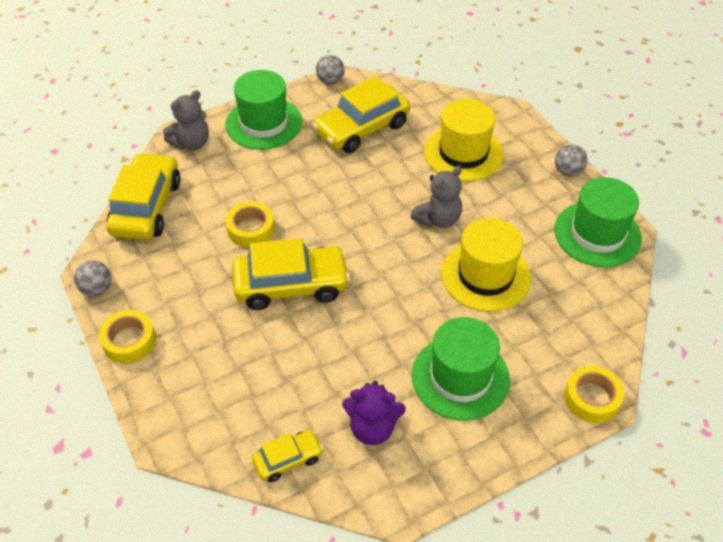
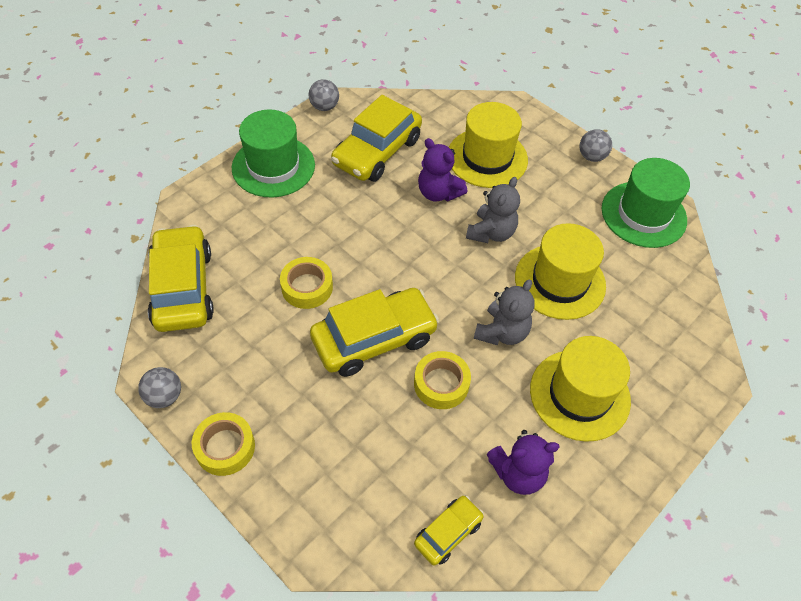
camera: 20 degrees left, 5 degrees up
(191, 143) = (204, 204): grey teddy bear -> grey teddy bear (502, 332)
(403, 174) = (438, 193): none -> purple teddy bear
(460, 377) = (579, 395): green hat -> yellow hat
(591, 398) = (706, 383): yellow tape -> yellow tape (441, 384)

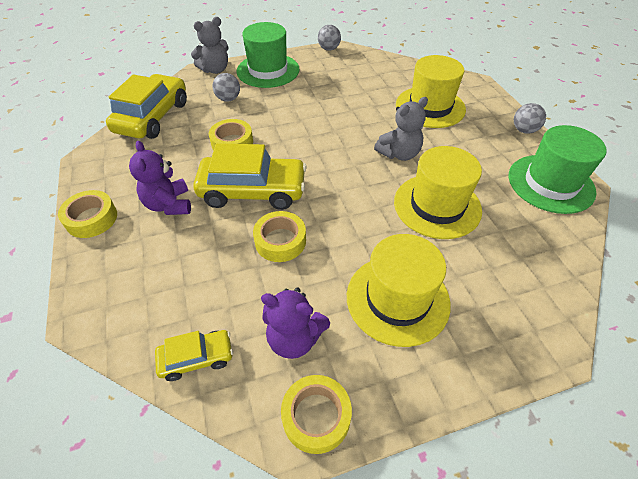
camera: 30 degrees right, 5 degrees down
(164, 396) = (84, 173): grey ball -> grey ball (228, 99)
(377, 152) = (346, 81): yellow car -> none
(438, 193) = (374, 117): purple teddy bear -> purple teddy bear (169, 205)
(502, 332) = (359, 224): grey teddy bear -> grey teddy bear (215, 70)
(577, 529) = (316, 416): none -> yellow tape

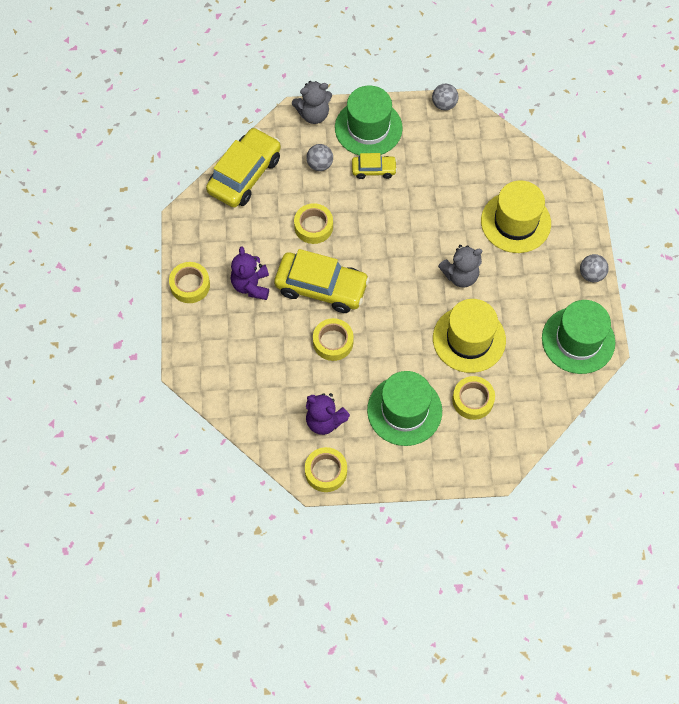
camera: 15 degrees right, 15 degrees up
(197, 358) = (259, 418): yellow car -> yellow car (374, 170)
(397, 299) = (404, 410): yellow hat -> green hat
(475, 267) = (473, 400): none -> yellow tape

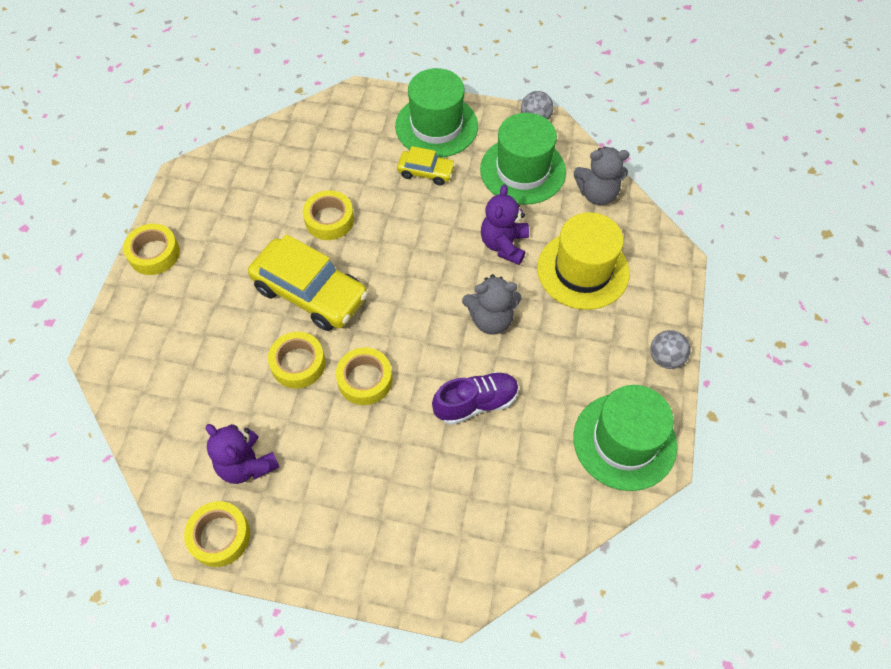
camera: 15 degrees right, 5 degrees down
(245, 174) = (273, 145): yellow car -> none
(251, 285) = (226, 271): purple teddy bear -> purple teddy bear (504, 245)
(313, 114) = (378, 99): grey teddy bear -> grey teddy bear (597, 194)
(320, 164) = (364, 153): grey ball -> none
(404, 410) = (357, 478): green hat -> green hat (522, 170)
(469, 339) = (476, 403): yellow hat -> purple shoe
(473, 400) = (454, 487): yellow tape -> yellow tape (365, 380)

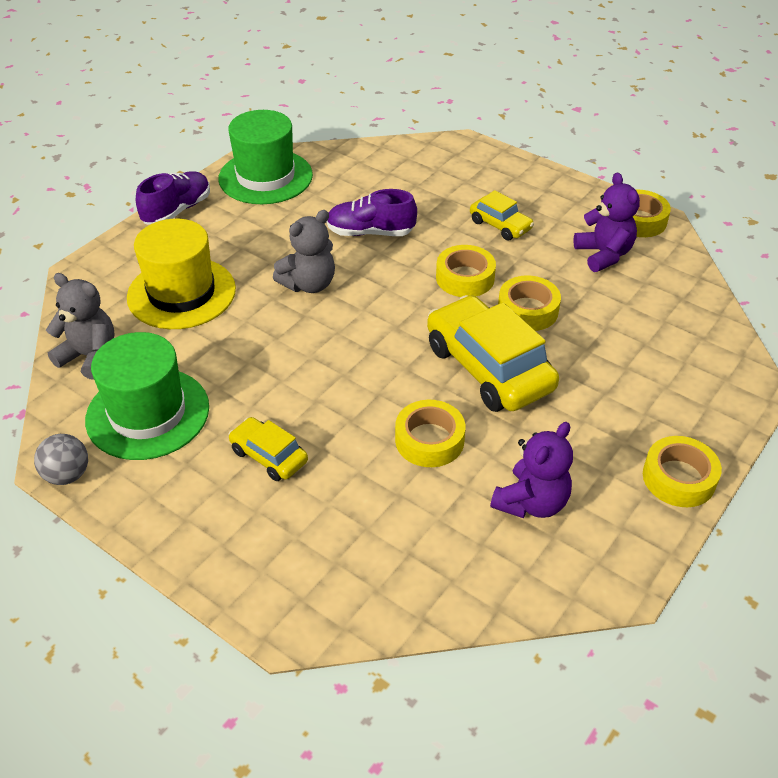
camera: 155 degrees left, 15 degrees down
(359, 466) = (500, 225): none -> yellow car
(436, 126) = (207, 518): green hat -> none
(491, 319) = (309, 284): grey teddy bear -> grey teddy bear turned 120 degrees clockwise
(504, 245) = (241, 342): purple teddy bear -> purple teddy bear (531, 502)
(665, 358) = (177, 210): grey ball -> purple shoe

